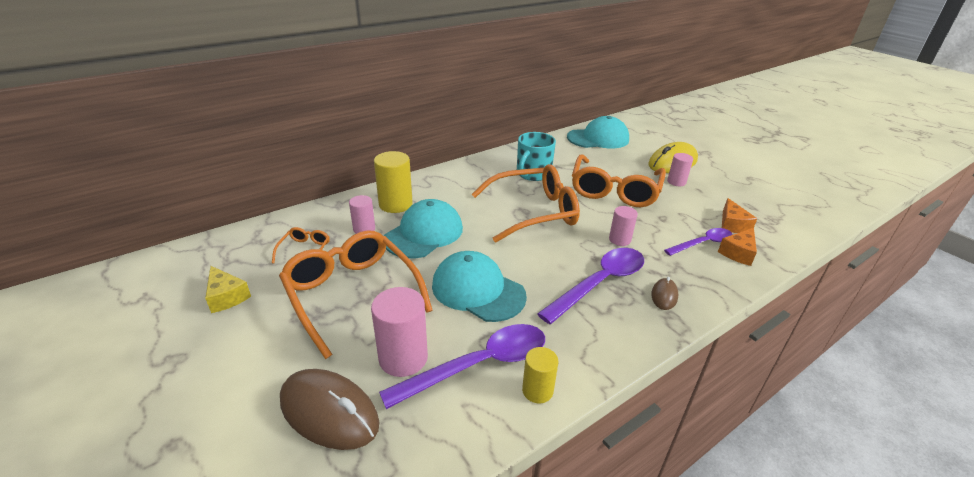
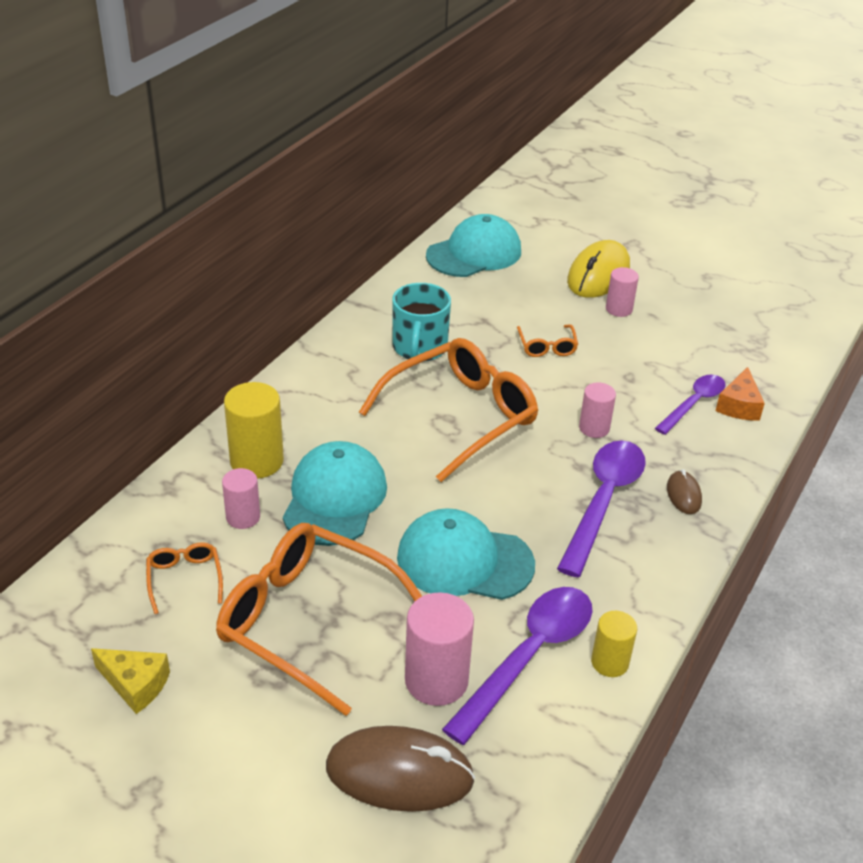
camera: 25 degrees left, 5 degrees up
(614, 190) = (547, 346): orange glasses -> orange glasses, size x0.44
(732, 224) = (715, 363): orange cheese -> none

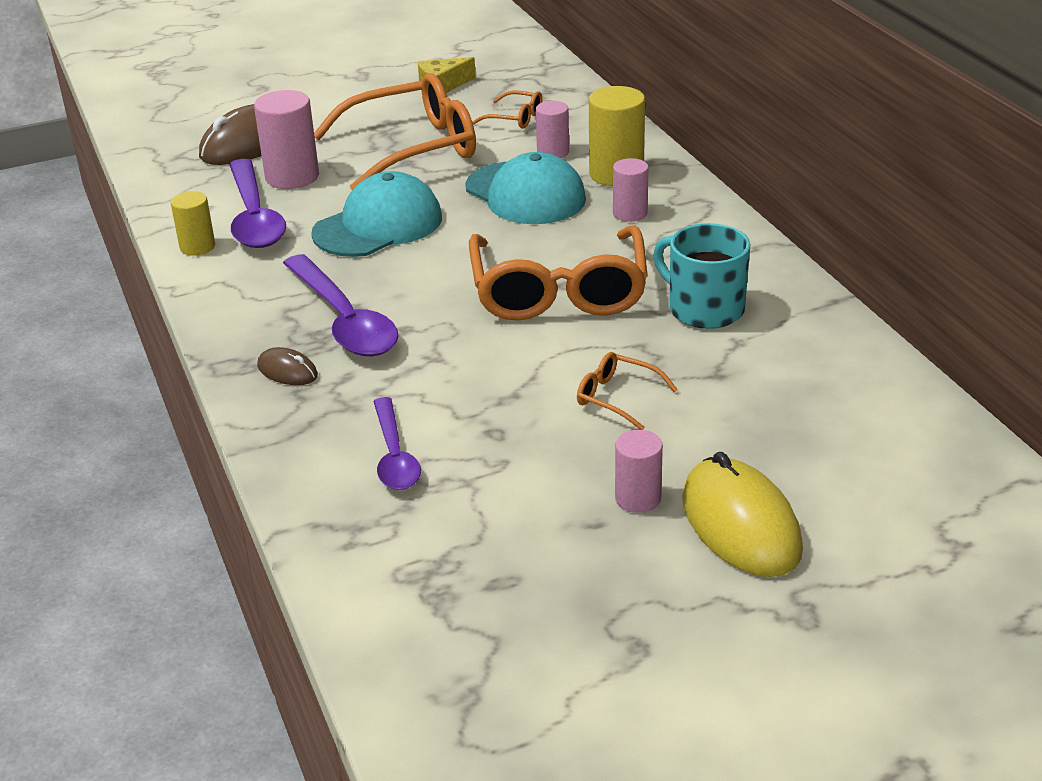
camera: 130 degrees right, 5 degrees down
(474, 253) = (892, 432): turquoise cap -> none
(594, 428) = (444, 363): pink cylinder -> pink cylinder (630, 213)
(739, 406) = (348, 490): orange cheese -> none

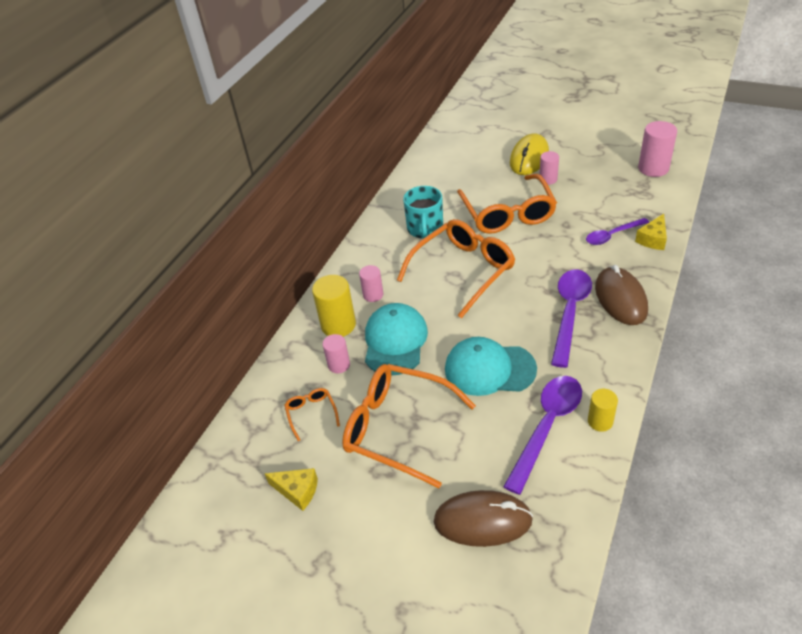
camera: 130 degrees left, 10 degrees up
(287, 371) = (620, 299): brown mouse -> brown mouse, size x2.04
(292, 177) = (491, 453): pink cylinder -> pink cylinder (653, 168)
(316, 486) = (653, 239): none -> yellow cheese
(394, 456) = (612, 235): purple spoon -> purple spoon turned 150 degrees counterclockwise
(618, 398) = (507, 213): orange glasses -> orange glasses, size x2.29

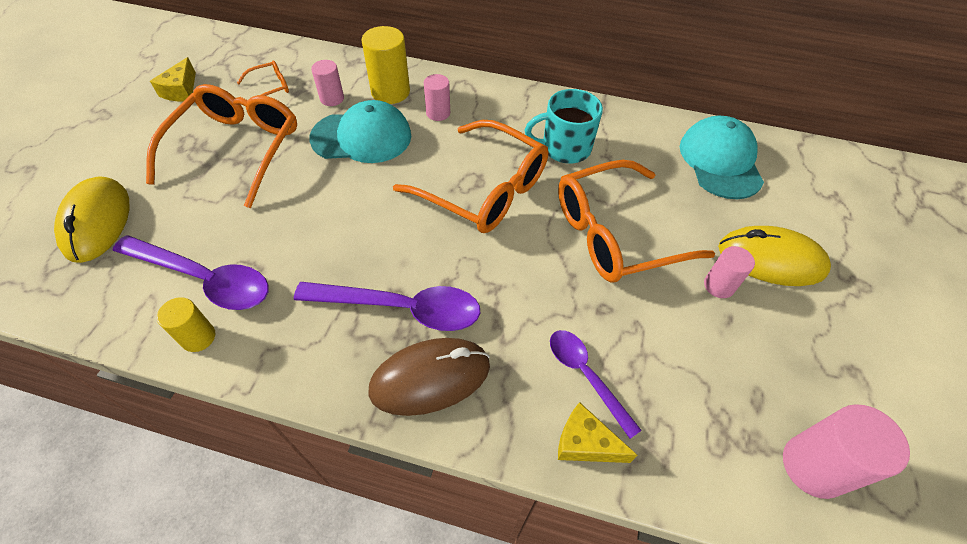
camera: 75 degrees right, 10 degrees up
(482, 521) = (97, 222): brown mouse -> yellow mouse
(489, 369) = (307, 221): turquoise cap -> turquoise cap (720, 161)

